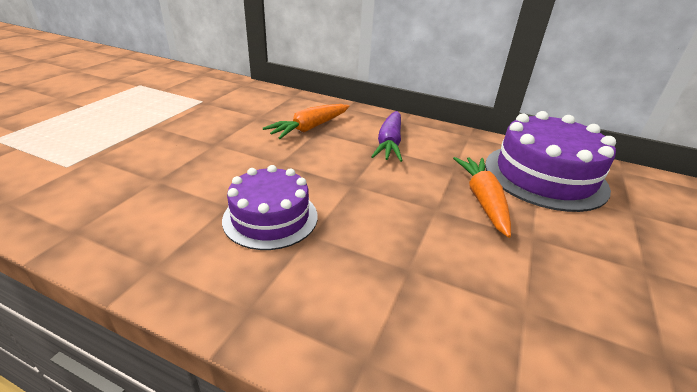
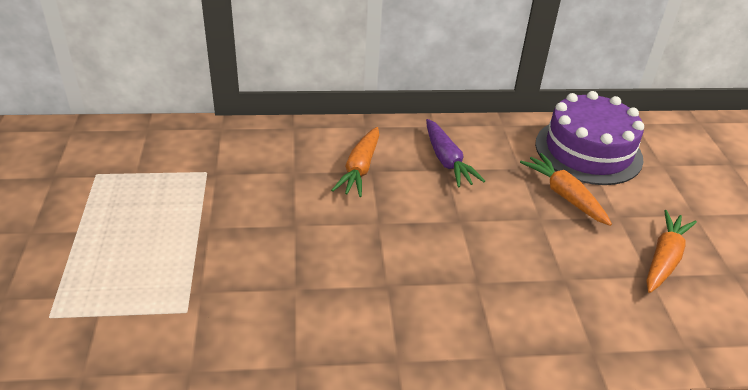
camera: 30 degrees left, 5 degrees up
(270, 217) = (432, 281): purple cake -> none
(563, 300) = (664, 258): none -> orange carrot

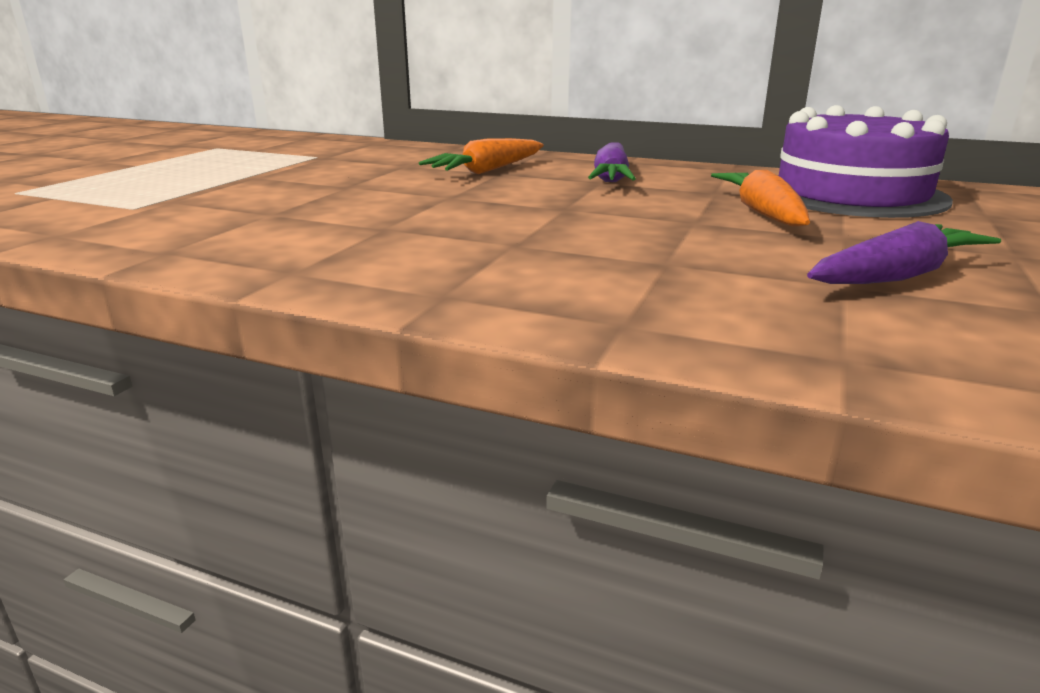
camera: 30 degrees right, 15 degrees down
(664, 258) = (897, 276): orange carrot -> purple carrot

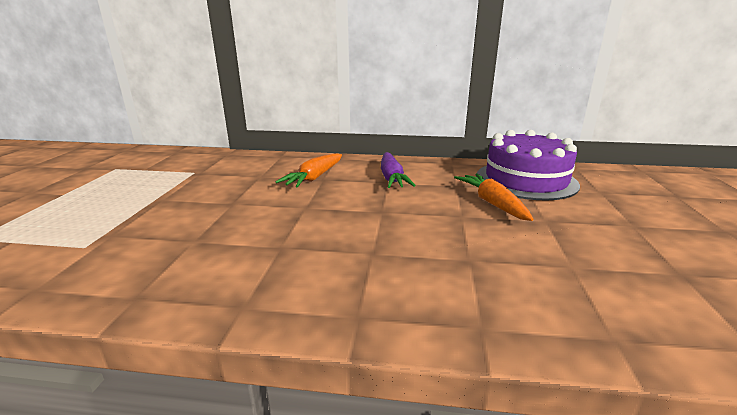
camera: 15 degrees left, 0 degrees up
(897, 276) = (592, 254): purple carrot -> none

